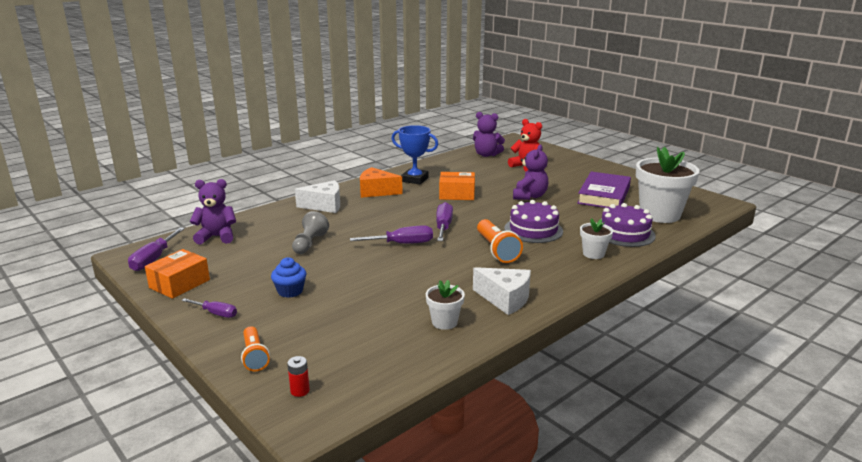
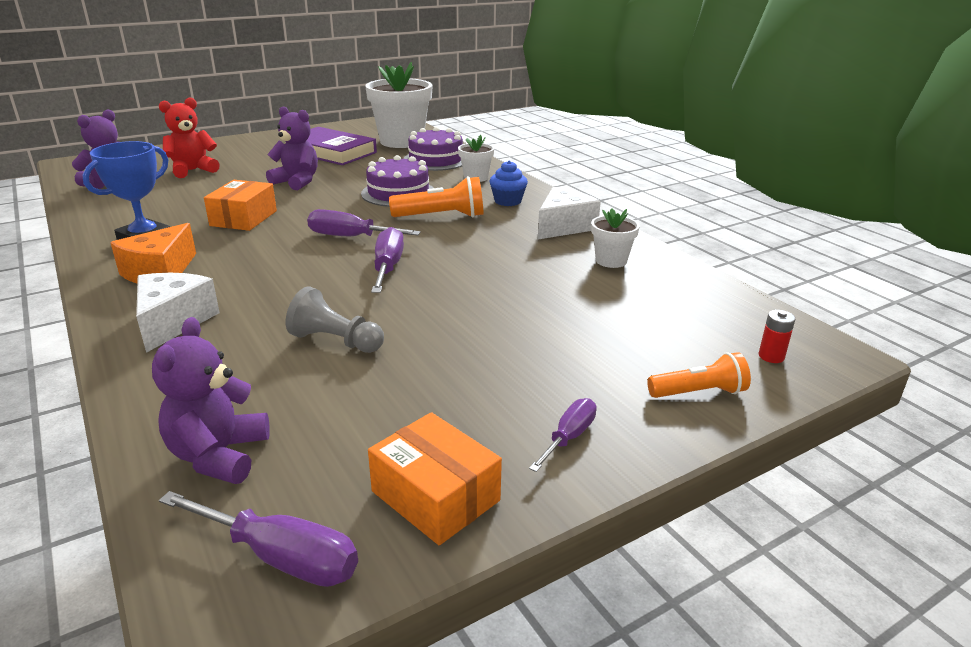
camera: 80 degrees left, 5 degrees up
(290, 291) = (507, 362): blue cupcake -> blue cupcake (507, 201)

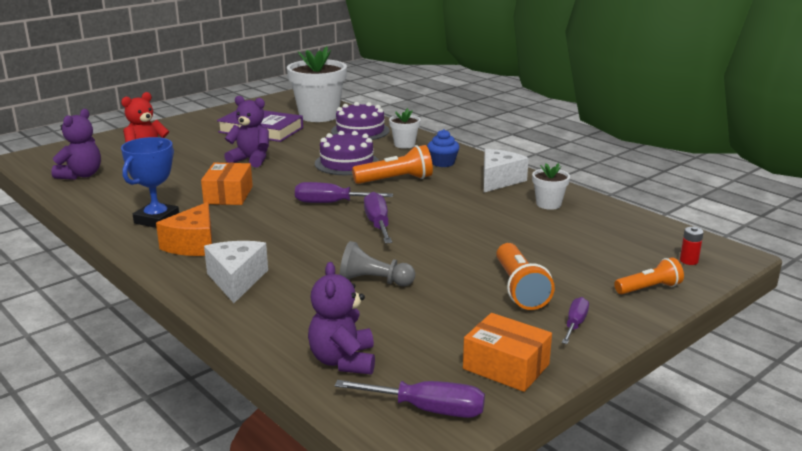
camera: 10 degrees left, 5 degrees down
(517, 373) = (520, 289): none -> orange flashlight

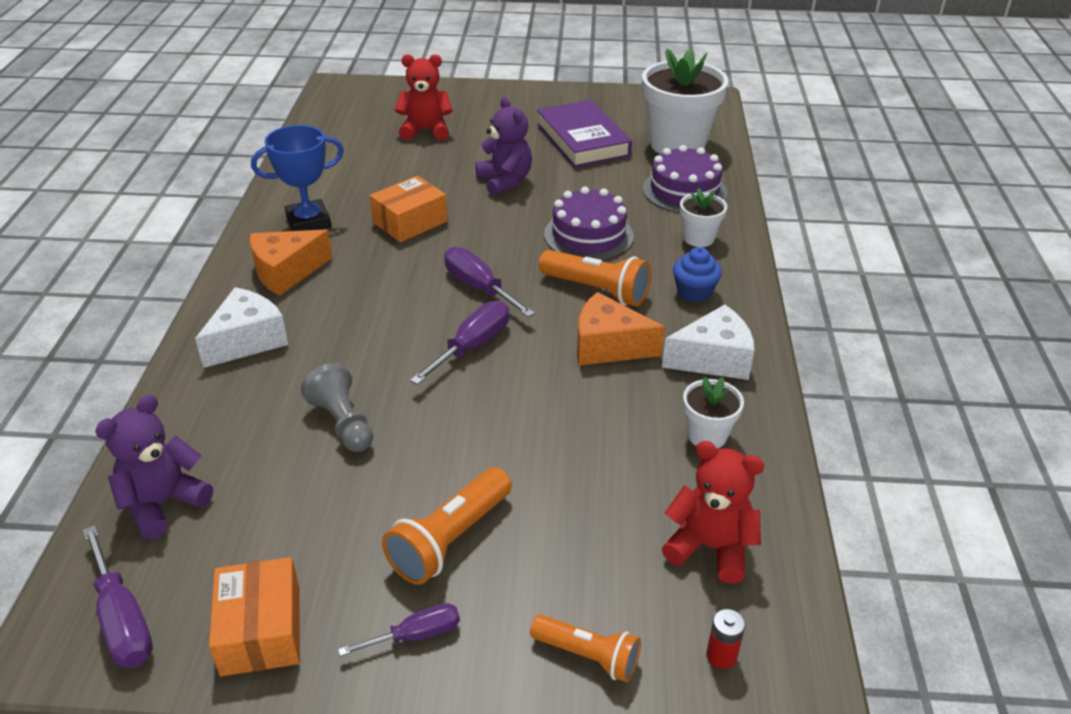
camera: 45 degrees right, 15 degrees up
(81, 175) = (341, 130): purple teddy bear -> none
(444, 196) = (608, 346): none -> orange cheese
(621, 235) = (710, 547): none -> red teddy bear

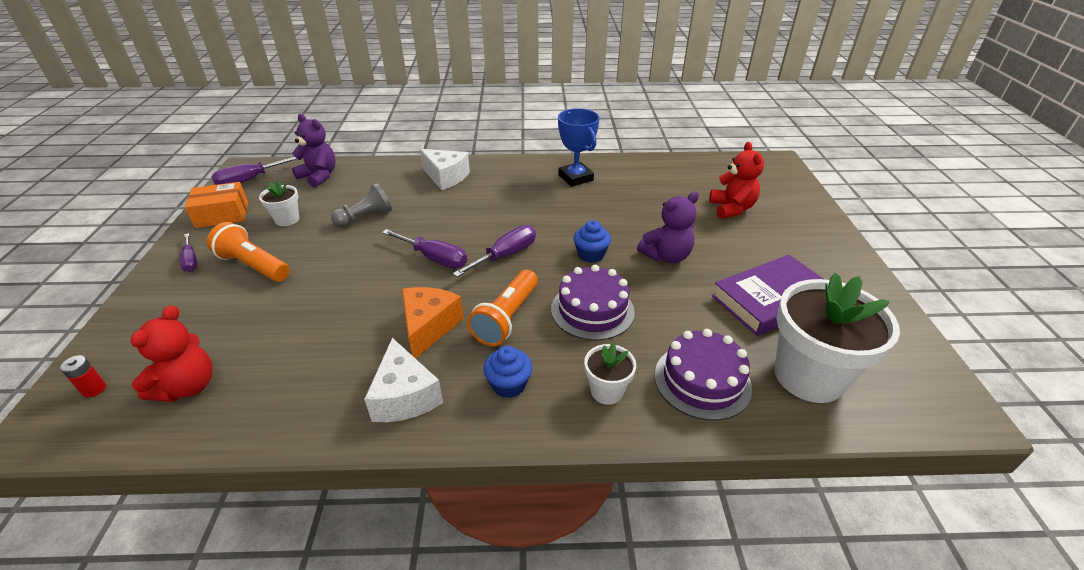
camera: 85 degrees right, 0 degrees up
(286, 272) = (516, 178): orange cheese -> none
(410, 222) = (587, 216): orange box -> none
(492, 227) = (591, 255): none -> blue cupcake
(588, 656) = (135, 326): orange flashlight -> none
(707, 435) = (306, 388): white flower pot -> white flower pot (287, 219)

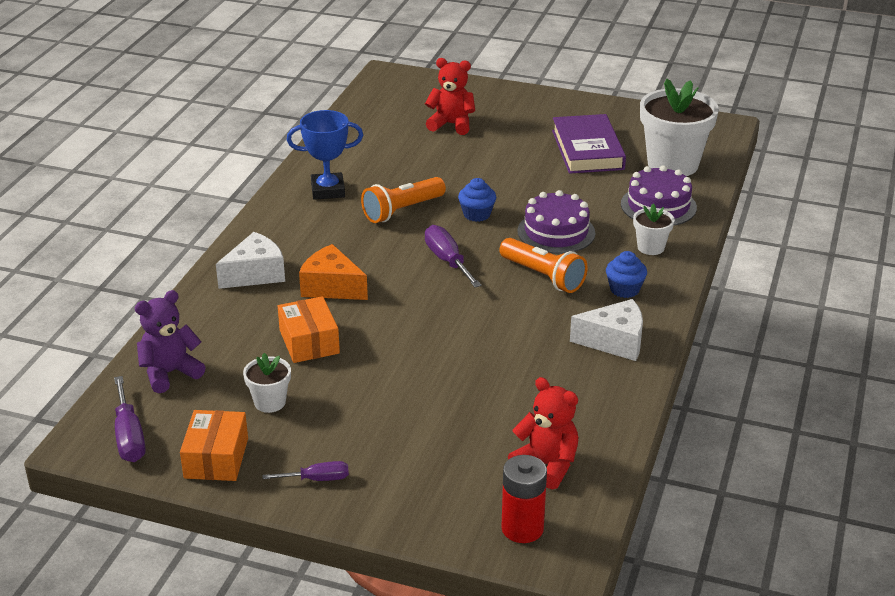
camera: 70 degrees left, 5 degrees down
(94, 389) = (522, 528): red battery -> red battery, size x1.92
(253, 266) = (361, 428): orange flashlight -> orange flashlight (402, 210)
(365, 217) = (309, 342): grey pawn -> orange box
(429, 327) = (533, 319): orange cheese -> orange cheese (331, 287)
(434, 258) = (425, 303): purple screwdriver -> none
(666, 256) = (503, 178): purple teddy bear -> none

